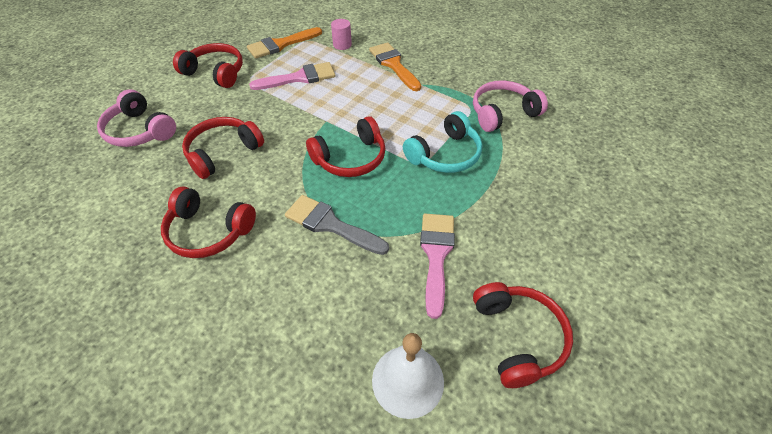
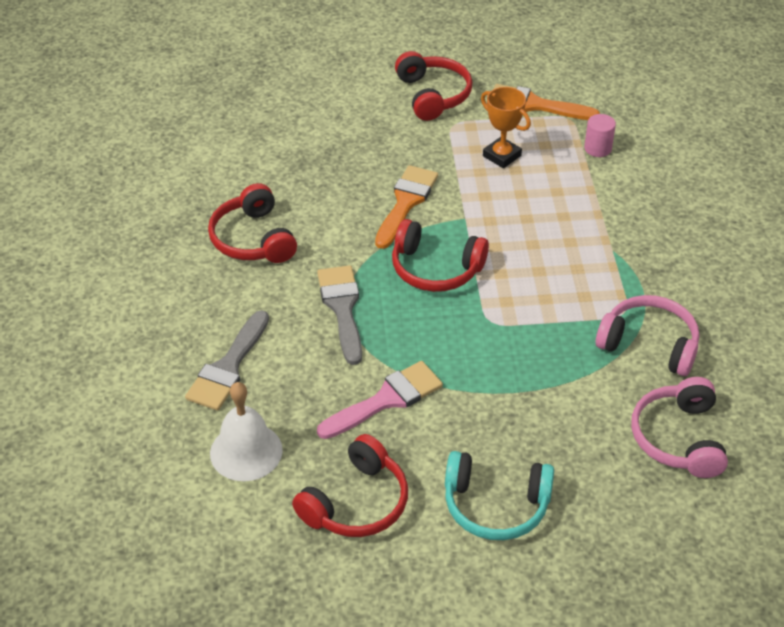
camera: 50 degrees right, 5 degrees down
(140, 131) = (304, 111): pink headphones -> pink headphones (678, 438)
(223, 152) = (341, 181): red headphones -> none
(299, 78) = (502, 156): pink brush -> orange trophy
(311, 333) = (228, 367): none -> grey brush
(393, 64) = (618, 209): orange brush -> orange brush (406, 202)
(445, 154) = (524, 333): turquoise headphones -> turquoise headphones (495, 505)

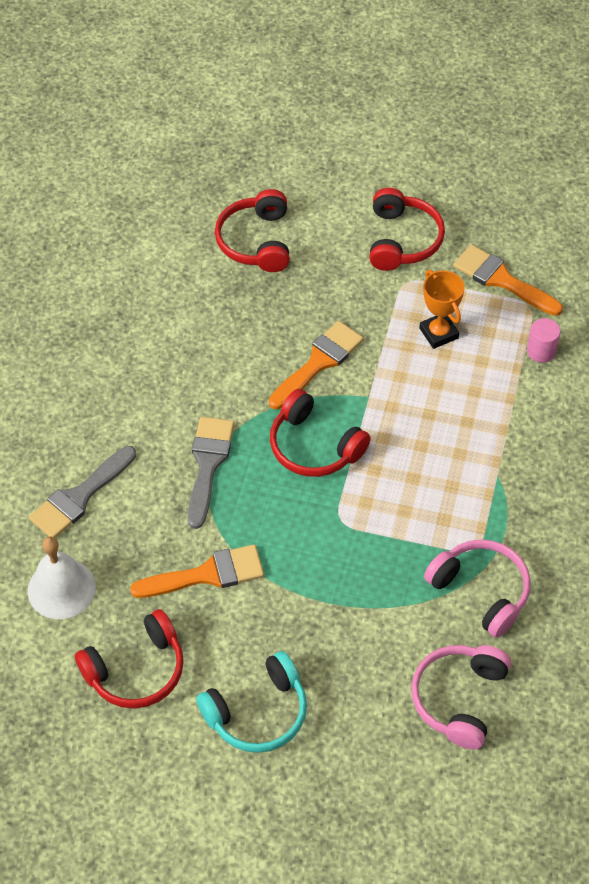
camera: 20 degrees right, 10 degrees up
(253, 239) = (156, 363): red headphones -> red headphones (256, 241)
(386, 400) = (207, 574): pink brush -> orange brush
(495, 505) = (258, 712): turquoise headphones -> turquoise headphones turned 60 degrees counterclockwise

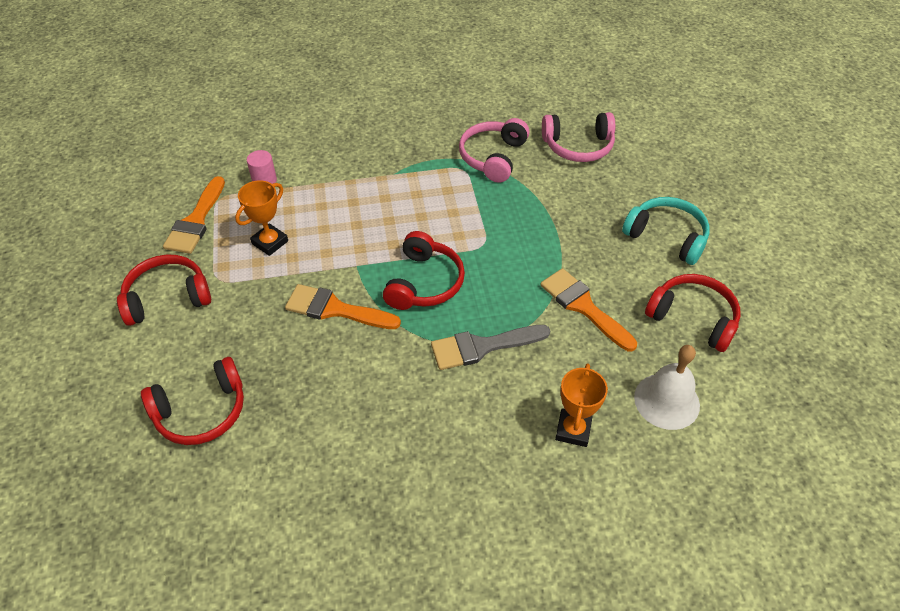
camera: 115 degrees left, 5 degrees down
(79, 497) = (573, 430): grey brush -> orange trophy

